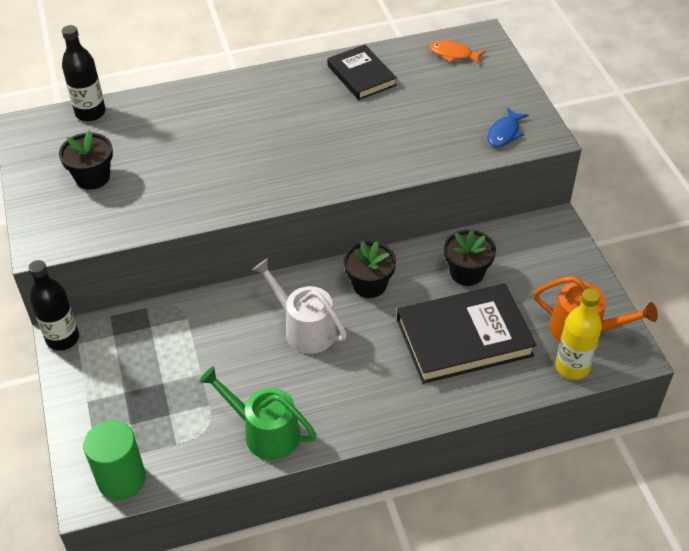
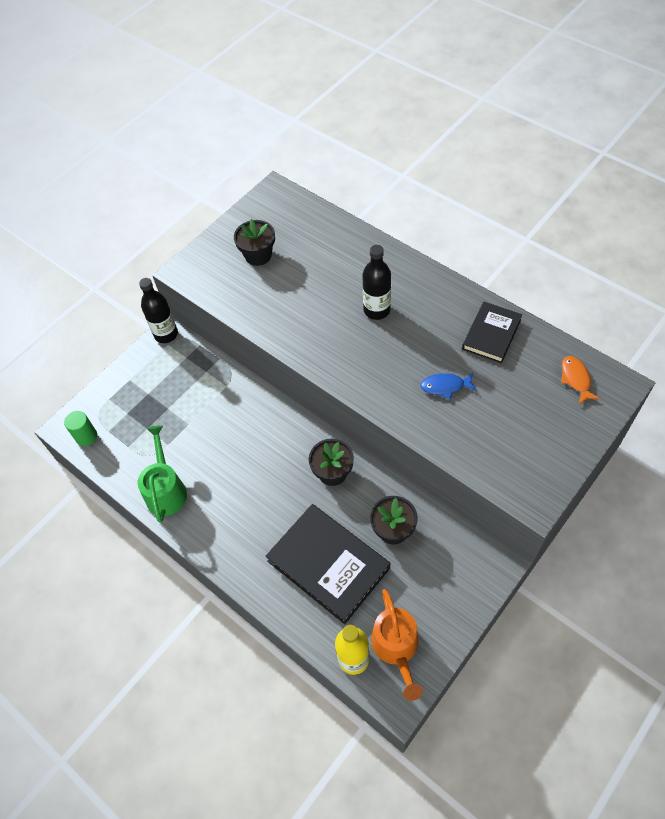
camera: 60 degrees right, 10 degrees up
(90, 113) = (314, 213): black bottle -> black bottle (377, 310)
(121, 479) = (86, 436): green cylinder -> green cylinder, size x0.65
(305, 328) = (265, 458): white watering can -> none
(504, 133) = (512, 469): blue fish -> blue fish (445, 386)

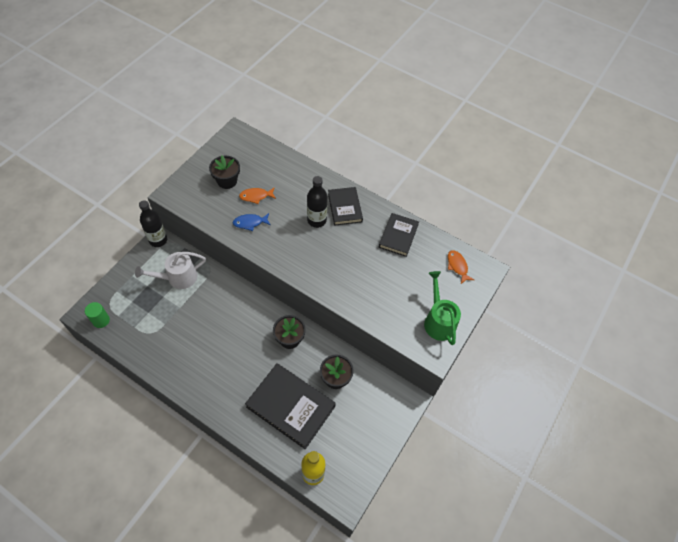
camera: 15 degrees left, 0 degrees up
(166, 490) = (166, 358): green watering can -> green watering can (438, 321)
(189, 384) = (178, 278): none -> white watering can
(295, 276) = (256, 196): none -> orange fish
(396, 647) = (343, 463): orange watering can -> none
(417, 293) = (345, 207): none -> black book
(445, 386) = (368, 275): blue fish -> blue fish (250, 223)

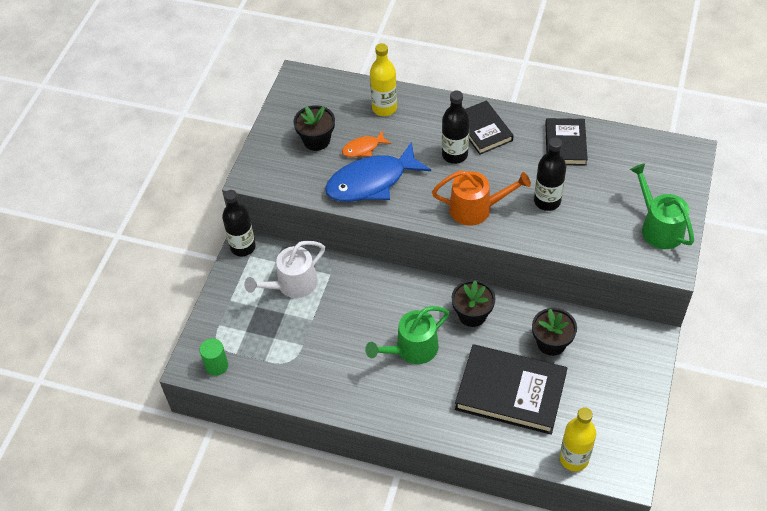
camera: 10 degrees left, 5 degrees down
(237, 351) = (412, 349): none -> green watering can
(250, 223) = (371, 182): blue fish -> blue fish, size x2.10
(284, 171) = (384, 108): none -> yellow bottle
(313, 265) = (476, 209): none -> orange watering can
(366, 275) = (547, 201): none -> black bottle
(457, 266) = (653, 158): orange fish -> none

